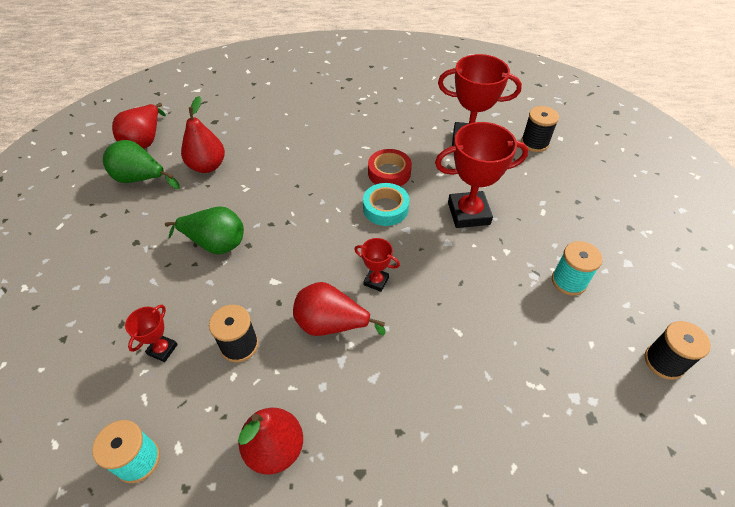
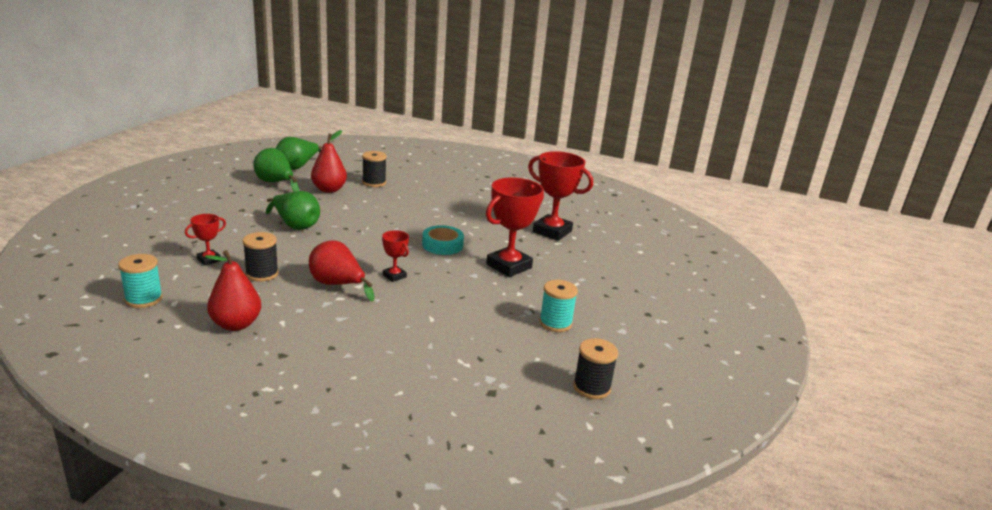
camera: 20 degrees right, 25 degrees down
(145, 140) = (297, 167): red pear -> green pear
(389, 173) = (466, 229): red tape -> none
(468, 213) = (509, 266): red trophy -> red trophy turned 60 degrees counterclockwise
(534, 143) = (612, 247): black spool -> black spool (374, 183)

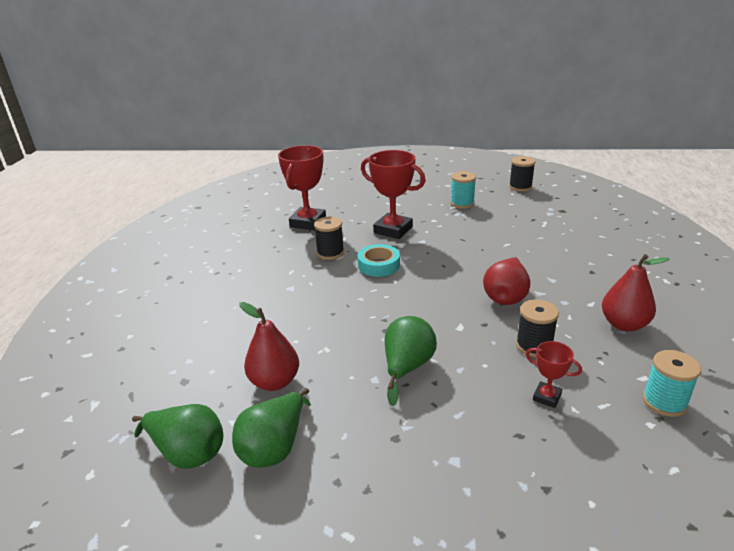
camera: 100 degrees left, 5 degrees up
(374, 183) = (229, 351): black spool -> black spool (330, 253)
(394, 276) = (461, 274): red trophy -> none

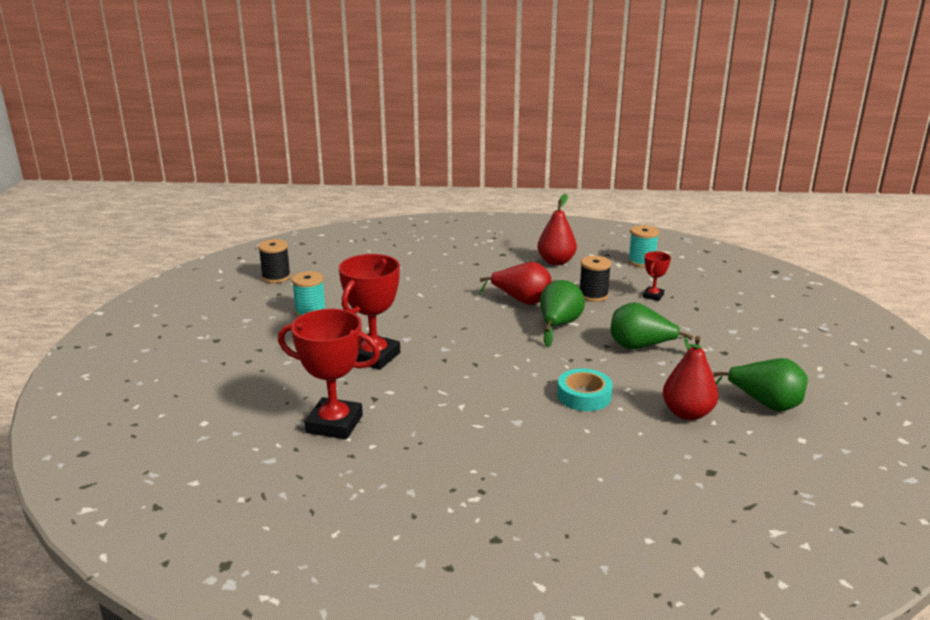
camera: 95 degrees left, 5 degrees down
(187, 453) = (798, 449): green pear -> green pear (558, 325)
(330, 253) = (430, 399): black spool -> none
(379, 265) = (463, 364): turquoise tape -> turquoise tape (584, 396)

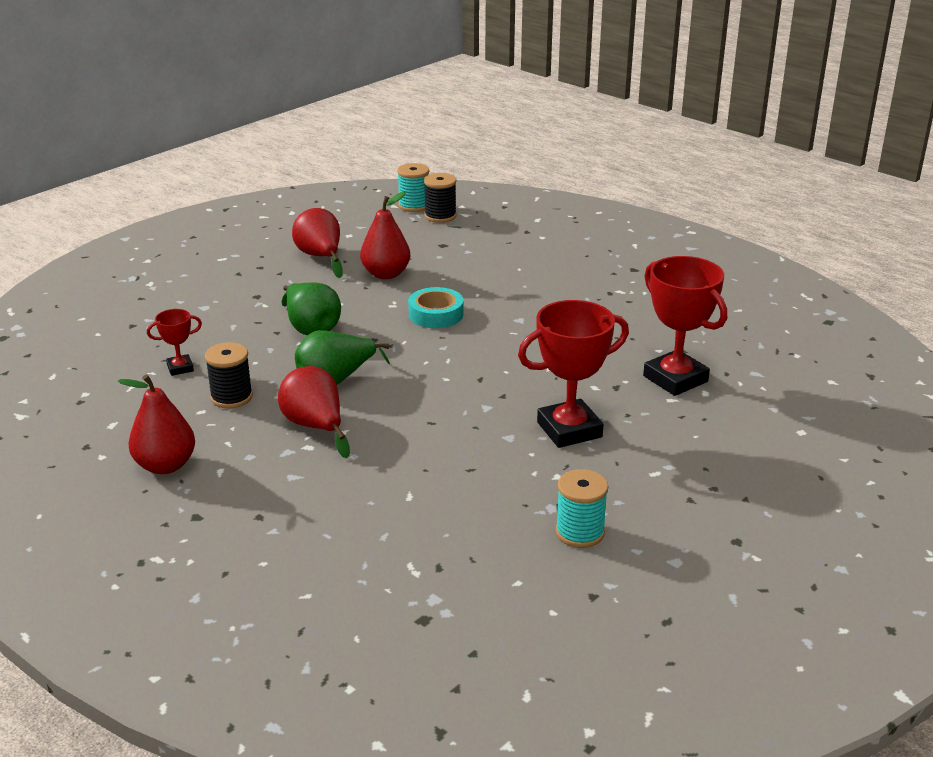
camera: 140 degrees left, 5 degrees up
(276, 277) = (567, 641): black spool -> black spool (440, 216)
(641, 262) = (82, 414): turquoise spool -> turquoise spool (414, 206)
(764, 404) = (321, 257): green pear -> red pear

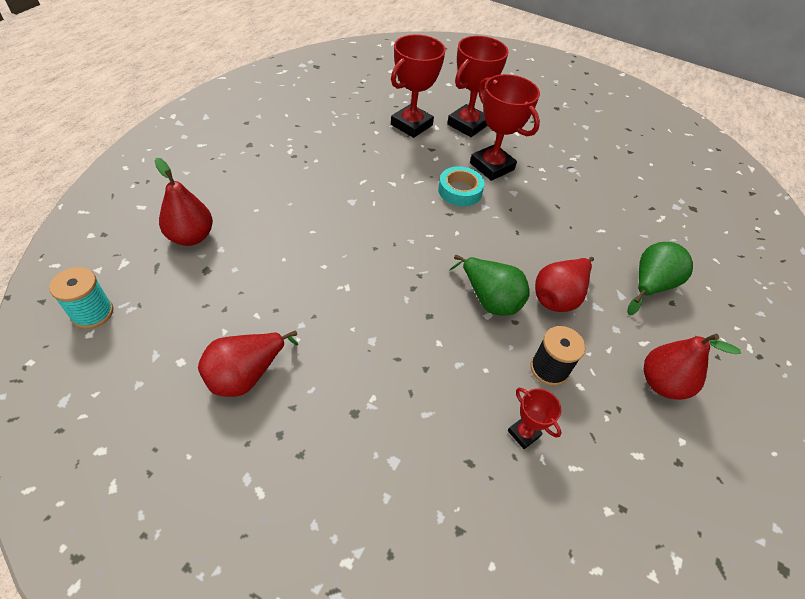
camera: 110 degrees left, 20 degrees up
(311, 328) = (409, 341): green pear -> green pear (650, 286)
(386, 274) = (282, 304): red pear -> red pear (191, 237)
(436, 314) = (357, 253): turquoise tape -> turquoise tape (460, 191)
(440, 216) = (127, 283): black spool -> none
(580, 532) = (586, 157): turquoise spool -> none
(677, 428) = (467, 125): none -> red trophy

